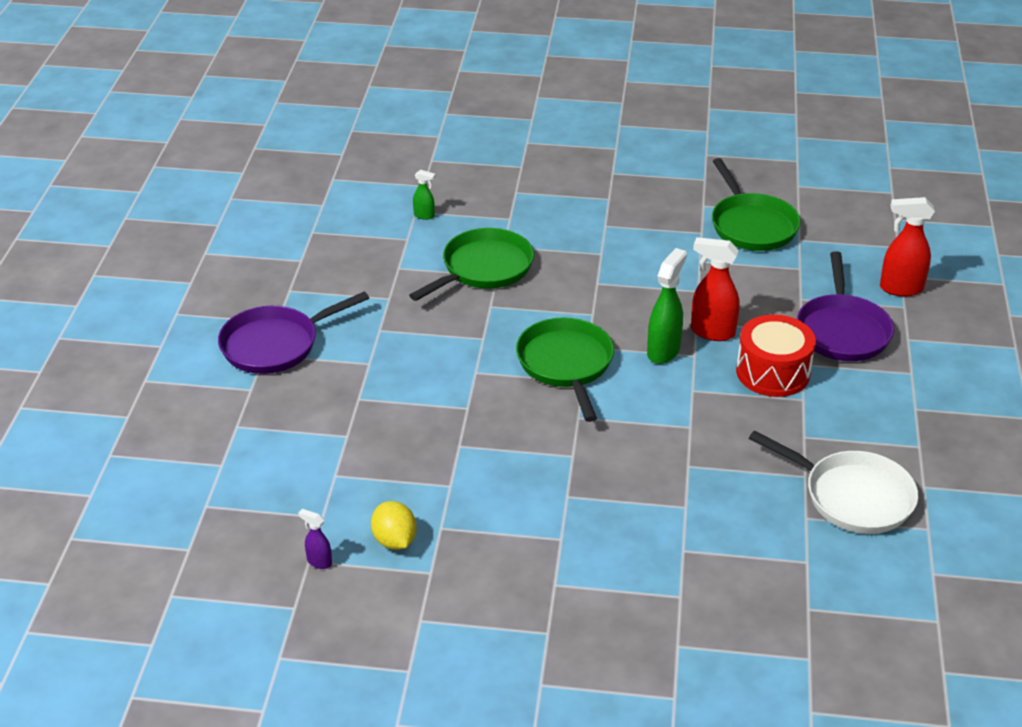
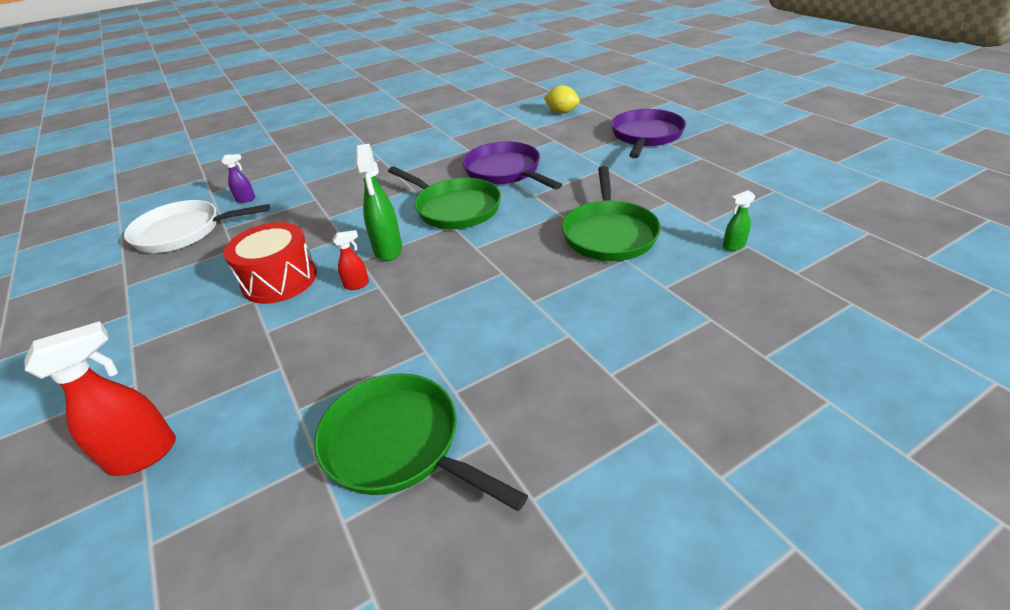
camera: 145 degrees right, 0 degrees up
(319, 562) = (474, 100): purple spray bottle -> purple spray bottle (246, 199)
(394, 541) = (450, 115): yellow lemon -> yellow lemon (562, 112)
(712, 332) = (357, 285): red spray bottle -> red spray bottle, size x0.52
(842, 330) = (218, 353): purple pan -> purple pan (505, 171)

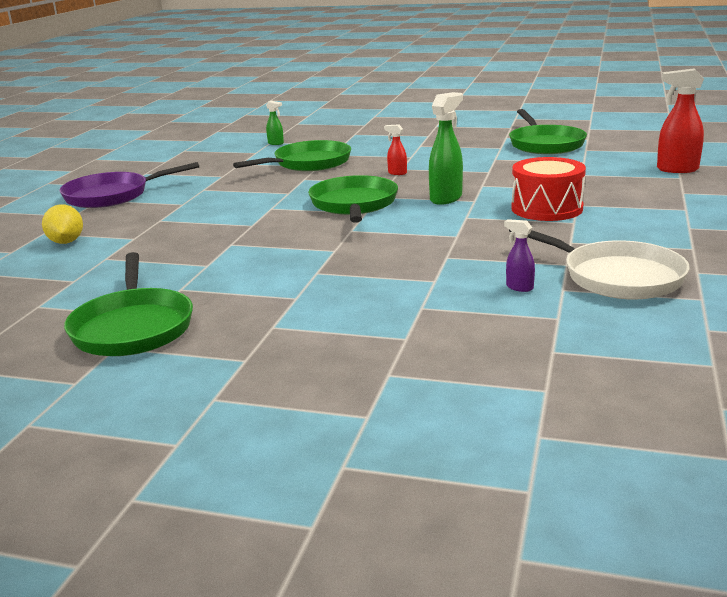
camera: 135 degrees left, 15 degrees down
(357, 285) = (494, 189): red spray bottle -> red spray bottle (397, 173)
(416, 111) = (132, 327): none -> green pan
(505, 171) = (260, 213): purple pan -> none

